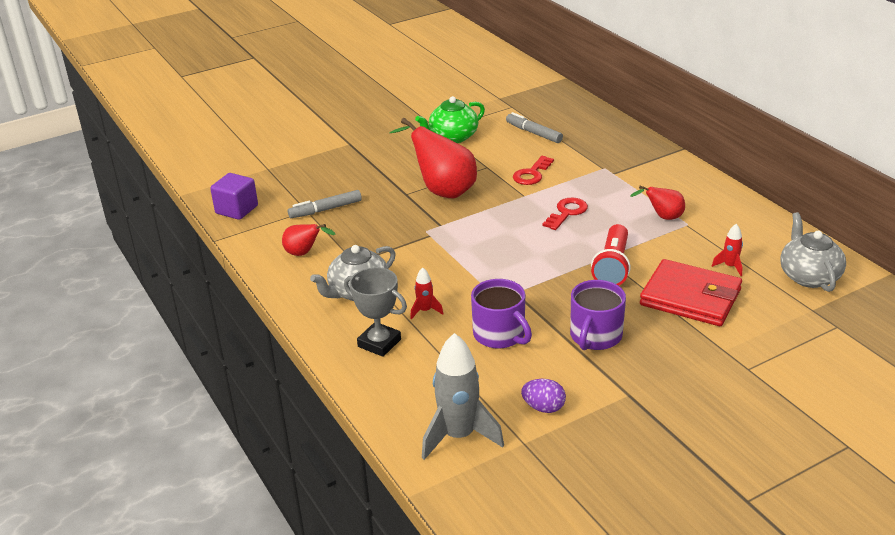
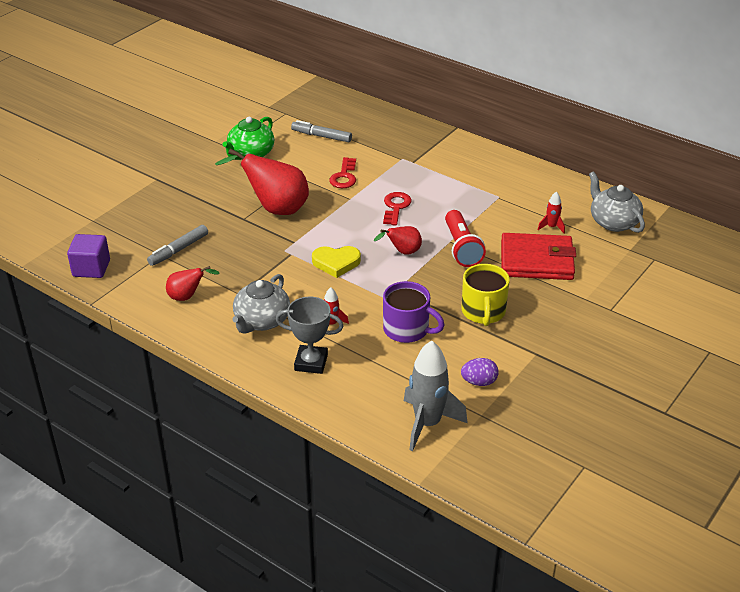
camera: 25 degrees left, 5 degrees up
(469, 253) = (336, 263): none -> yellow heart
(595, 336) = (483, 312): purple mug -> yellow mug
(663, 217) = (476, 194): red pear -> red pear (402, 252)

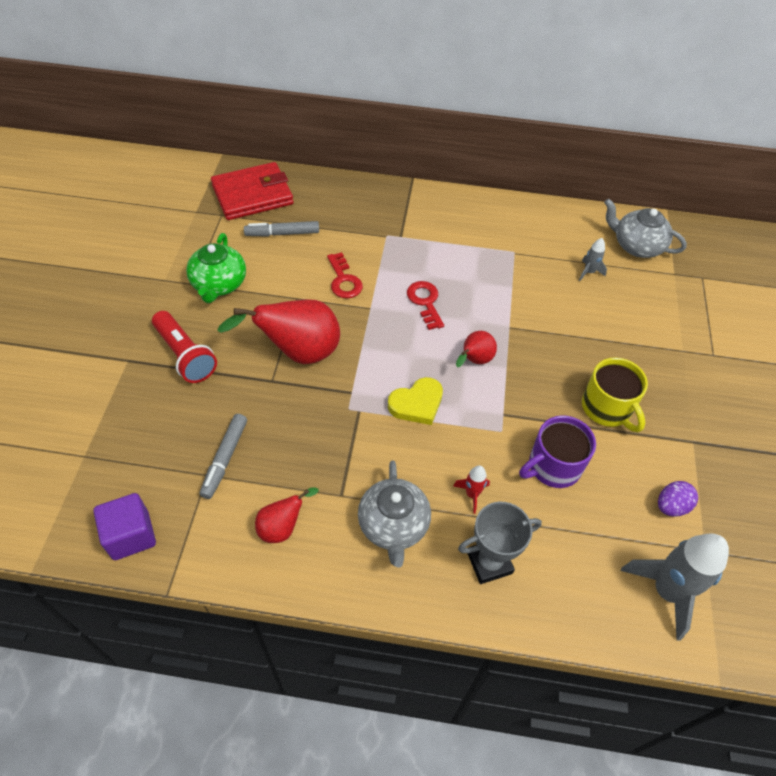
camera: 30 degrees left, 15 degrees up
(407, 329) = (553, 466): purple mug -> purple mug turned 150 degrees clockwise
(461, 248) = (527, 331): red flashlight -> red flashlight (185, 355)
(536, 261) = (606, 320): red wallet -> red wallet (253, 195)
(551, 227) = (589, 272): red rocket -> grey rocket

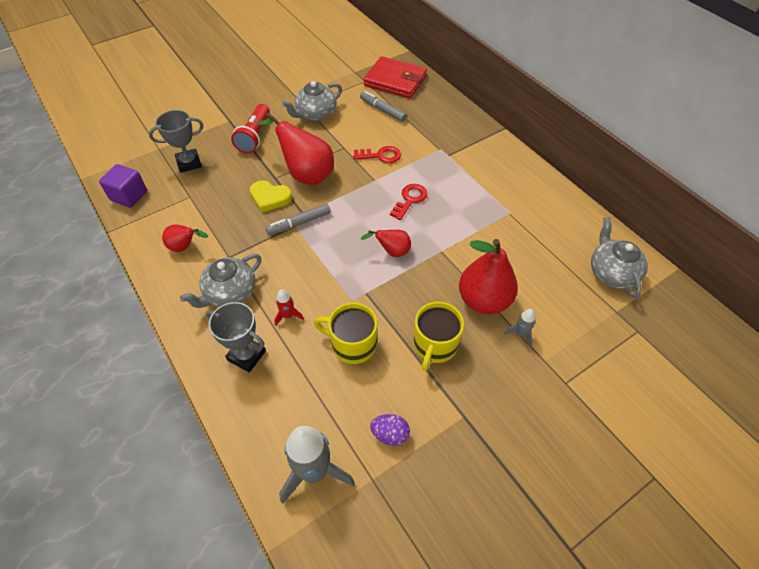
camera: 50 degrees right, 0 degrees up
(150, 442) = (189, 163): none -> grey trophy
(219, 284) = (315, 114): green teapot -> grey teapot
(225, 459) = (206, 196): grey marker -> grey marker (299, 223)
(343, 280) = (381, 156): red key -> red key turned 120 degrees counterclockwise
(417, 404) = (327, 247): yellow heart -> yellow heart (270, 198)
(553, 466) = (352, 344): purple mug -> yellow mug
(589, 272) = (546, 261): grey rocket -> grey rocket (520, 334)
(590, 341) = (484, 300): none -> red pear

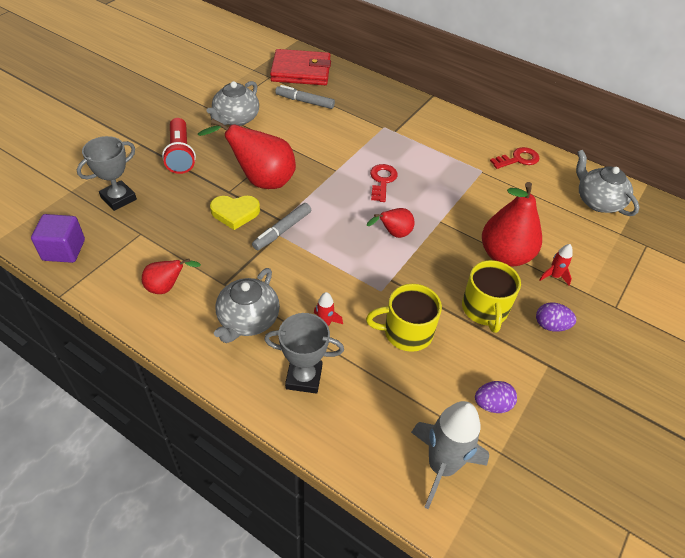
camera: 25 degrees left, 5 degrees down
(381, 156) = (329, 145): red key -> red key (518, 159)
(488, 380) = (551, 325): none -> purple egg
(520, 334) = (554, 276): grey rocket -> red rocket

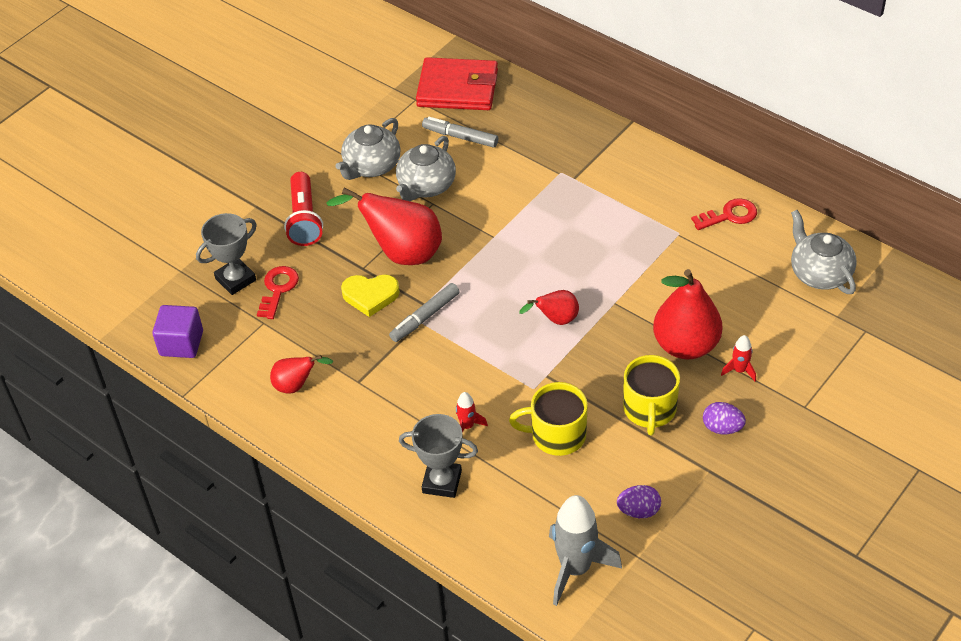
camera: 10 degrees right, 0 degrees up
(248, 320) = (384, 422): grey teapot -> grey teapot (426, 186)
(382, 181) = (550, 250): red key -> red key (278, 289)

